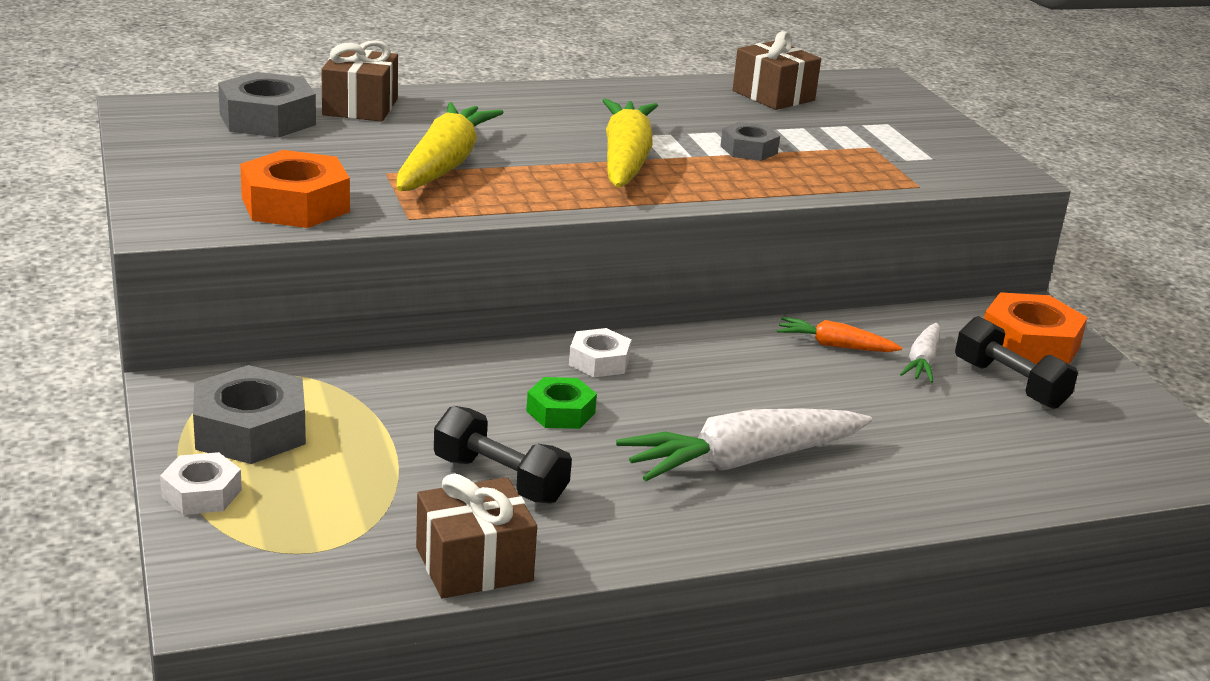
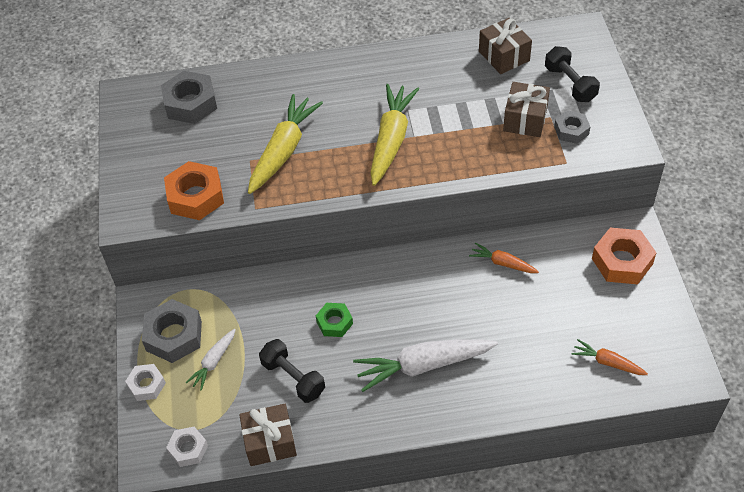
camera: 15 degrees right, 25 degrees up
(360, 107) = (245, 86): brown gift -> brown gift (525, 119)
(599, 361) = (364, 278): white nut -> white nut (188, 449)
(749, 150) = (470, 124): grey nut -> grey nut (571, 131)
(922, 362) = (551, 278): white carrot -> white carrot (213, 362)
(1009, 384) = (596, 300): black dumbbell -> black dumbbell (570, 84)
(1064, 453) = (607, 362): none -> orange carrot

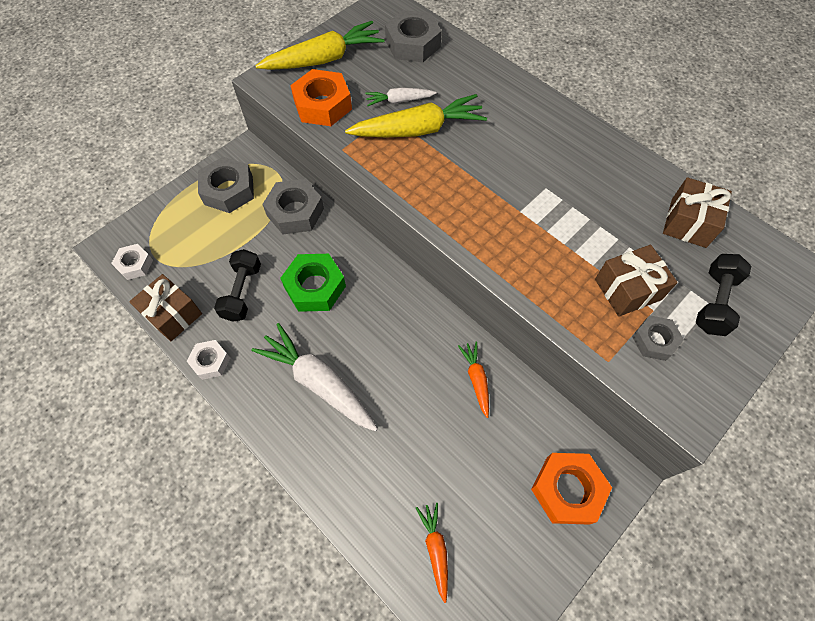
camera: 50 degrees right, 10 degrees up
(146, 385) = (175, 202): white nut -> white nut (210, 362)
(213, 362) = (222, 230): white carrot -> white carrot (399, 101)
(246, 297) = (295, 212): none -> grey nut
(334, 322) = (315, 287): green nut -> green nut, size x1.69
(391, 140) = (499, 197): yellow carrot -> yellow carrot (324, 59)

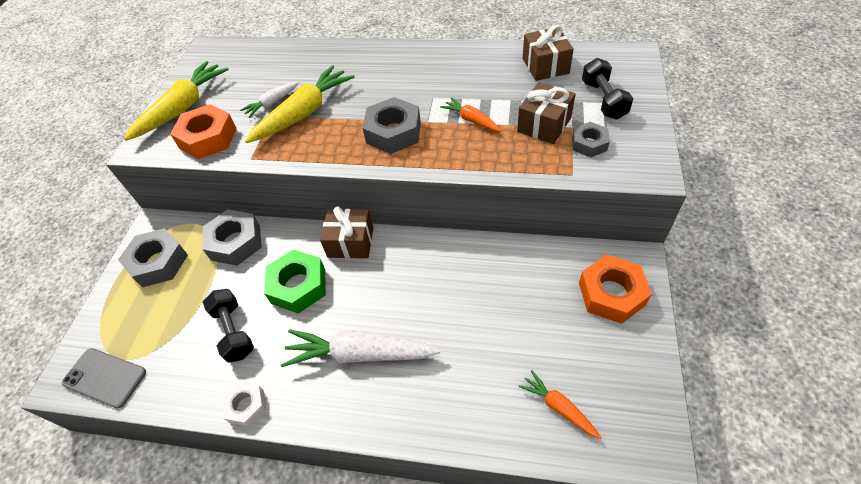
camera: 30 degrees left, 10 degrees down
(135, 264) = (105, 377): white nut -> grey phone
(173, 314) = (178, 393): brown gift -> brown gift (350, 242)
(412, 44) = (252, 63): grey nut -> grey nut (393, 132)
(476, 379) = (484, 266): orange carrot -> orange carrot (471, 120)

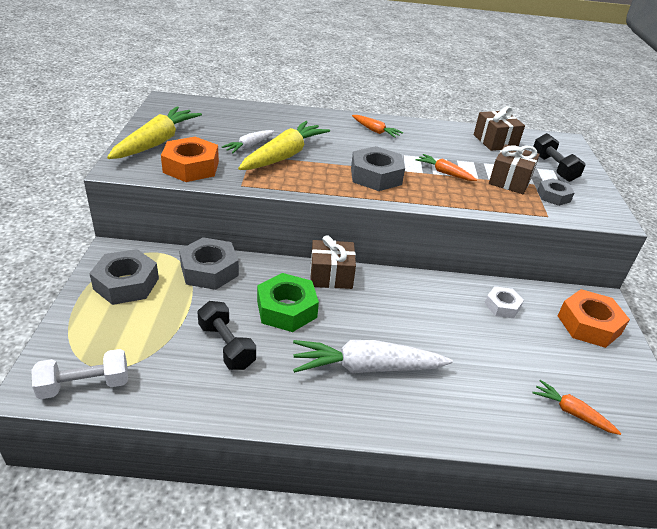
camera: 15 degrees left, 15 degrees down
(105, 377) = (85, 385): grey phone -> white dumbbell
(247, 406) = (257, 412): white nut -> white nut (502, 306)
(411, 66) = (375, 131): none -> orange carrot

